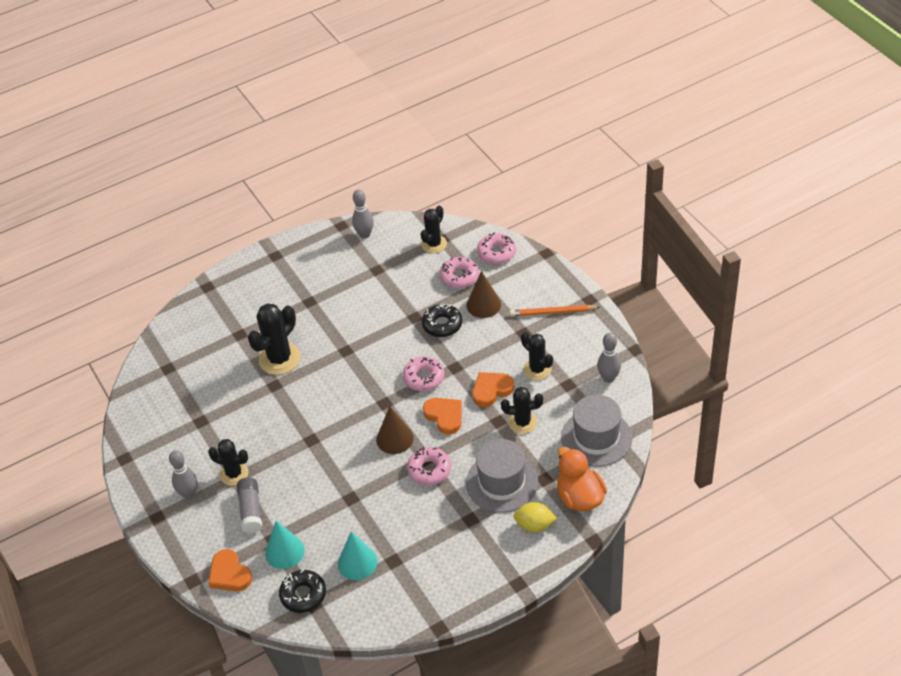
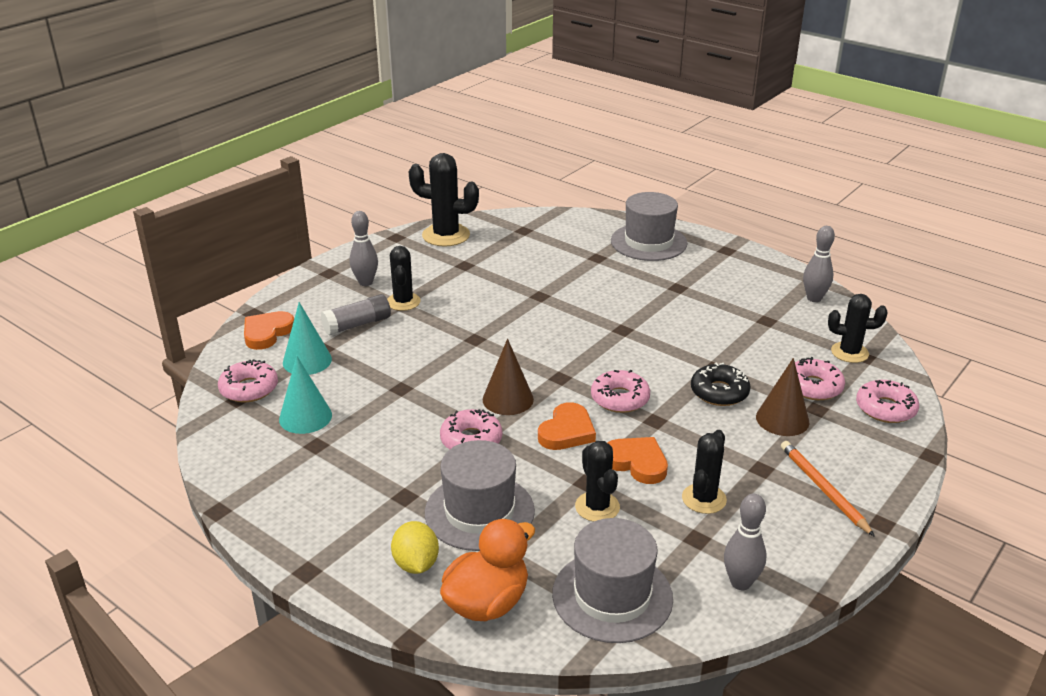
camera: 65 degrees right, 15 degrees down
(236, 296) = (648, 242): none -> grey hat
(279, 359) = (580, 289): black cactus -> black cactus (446, 235)
(303, 595) = (249, 389): black donut -> pink donut

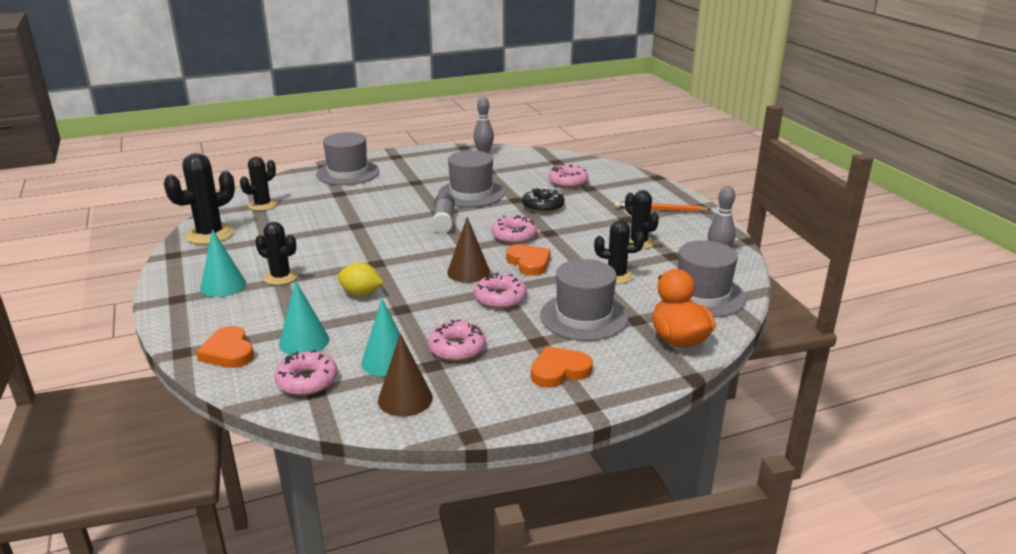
camera: 60 degrees left, 5 degrees down
(357, 325) = (283, 305): grey glue stick -> grey glue stick (443, 221)
(365, 282) = (223, 285): grey bowling pin -> turquoise cone
(416, 564) = (618, 356): yellow lemon -> yellow lemon (361, 294)
(636, 463) = (585, 251): orange heart -> orange heart (559, 371)
(692, 332) = (471, 193): none -> grey hat
(782, 419) = (588, 199): brown cone -> brown cone (405, 399)
(849, 352) = (547, 163): black cactus -> black cactus (262, 205)
(885, 408) = (607, 173): pink donut -> pink donut (457, 348)

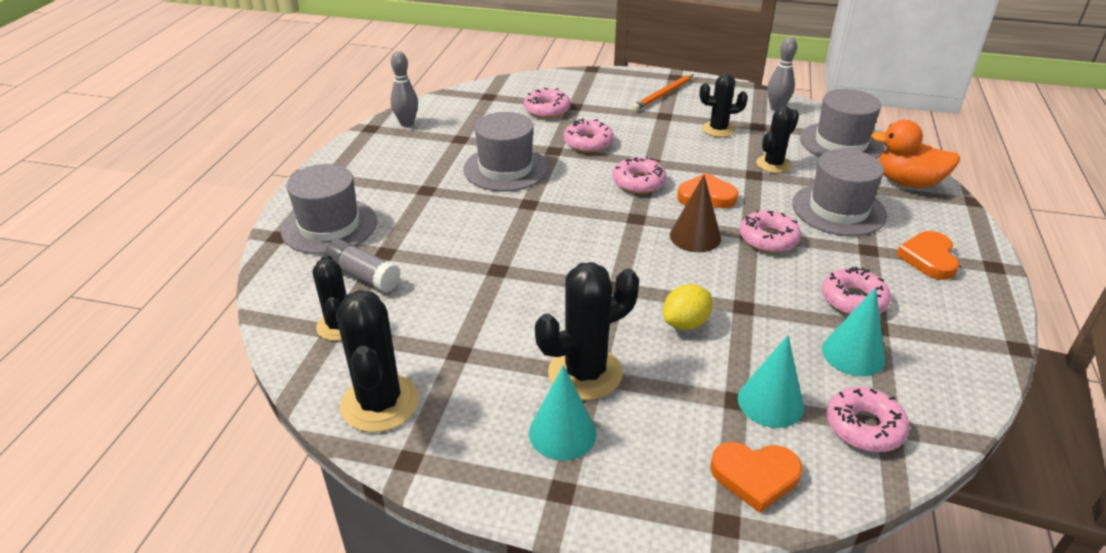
camera: 55 degrees left, 10 degrees up
(281, 277) = (585, 373): black cactus -> black cactus, size x1.55
(405, 399) = (936, 367): brown cone -> none
(443, 221) = (557, 209): grey glue stick -> grey glue stick (363, 276)
(543, 206) = (588, 143): black donut -> pink donut

